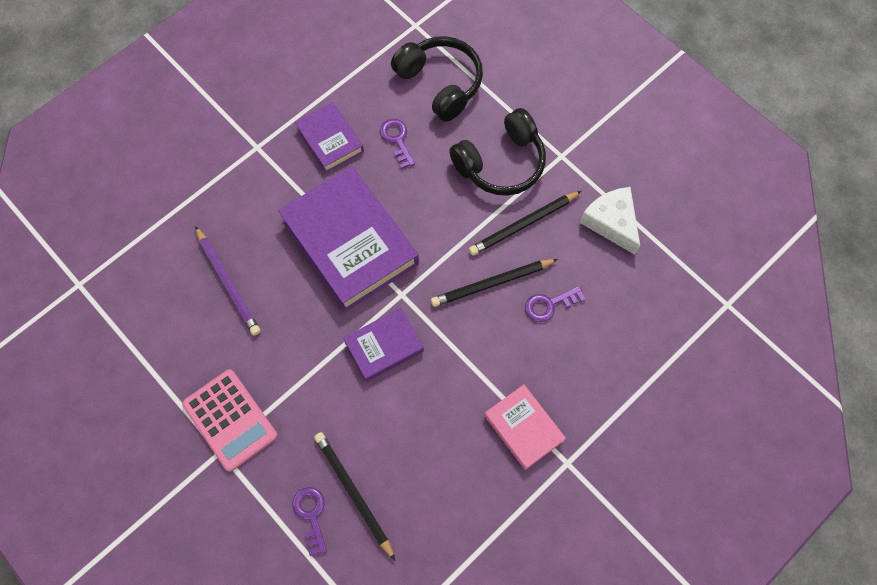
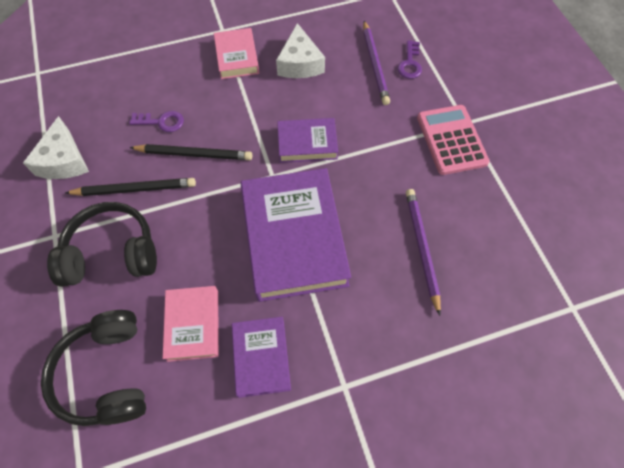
camera: 155 degrees left, 5 degrees down
(354, 493) = (374, 64): black pencil -> purple pencil
(397, 140) = (193, 324): purple key -> pink book
(444, 453) = (300, 63): none -> white cheese

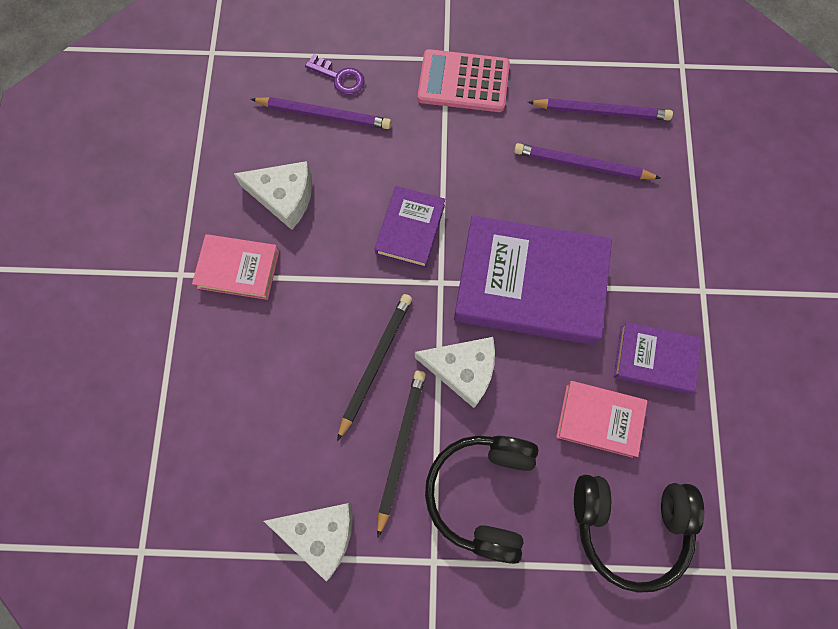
camera: 70 degrees left, 10 degrees up
(161, 122) = (308, 392): purple key -> none
(206, 211) = (462, 370): none -> white cheese
(482, 249) = (601, 112): none -> purple pencil

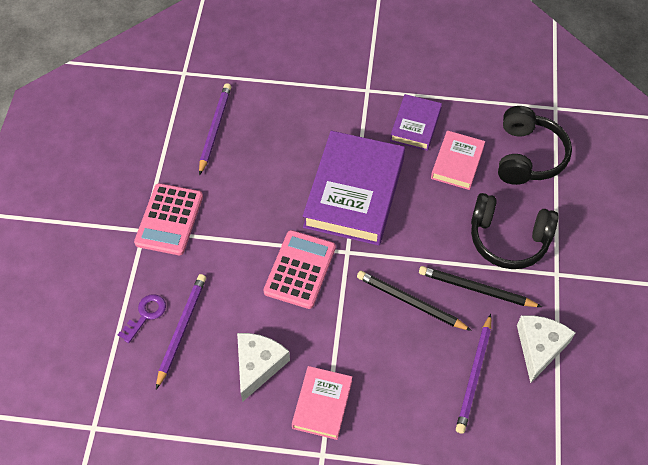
camera: 85 degrees left, 15 degrees down
(410, 229) = (300, 269): purple book -> pink calculator
(462, 370) = (418, 243): white cheese -> none
(582, 164) = (259, 147): purple pencil -> purple pencil (474, 375)

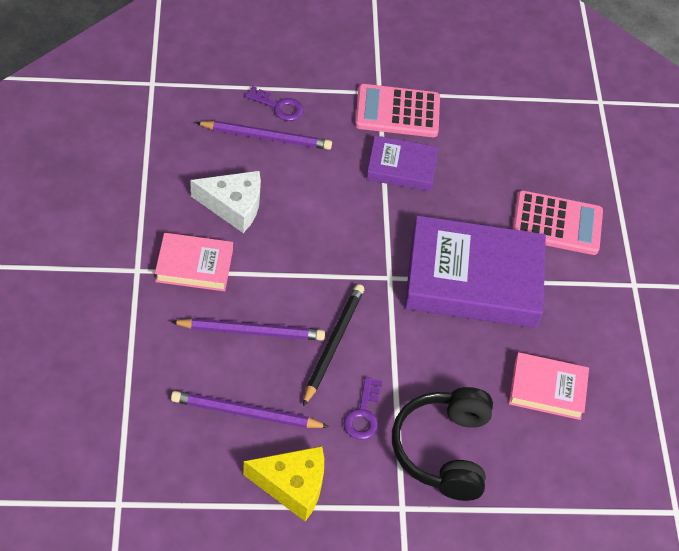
camera: 75 degrees right, 5 degrees down
(215, 129) = (528, 138): purple pencil -> purple pencil (251, 332)
(300, 269) = (357, 233): pink calculator -> pink calculator (557, 224)
(415, 125) = (594, 340): purple book -> purple book (401, 168)
(476, 289) = (363, 414): black pencil -> purple key
(528, 156) = (581, 475): black headphones -> none
(539, 347) = (292, 485): white cheese -> yellow cheese

